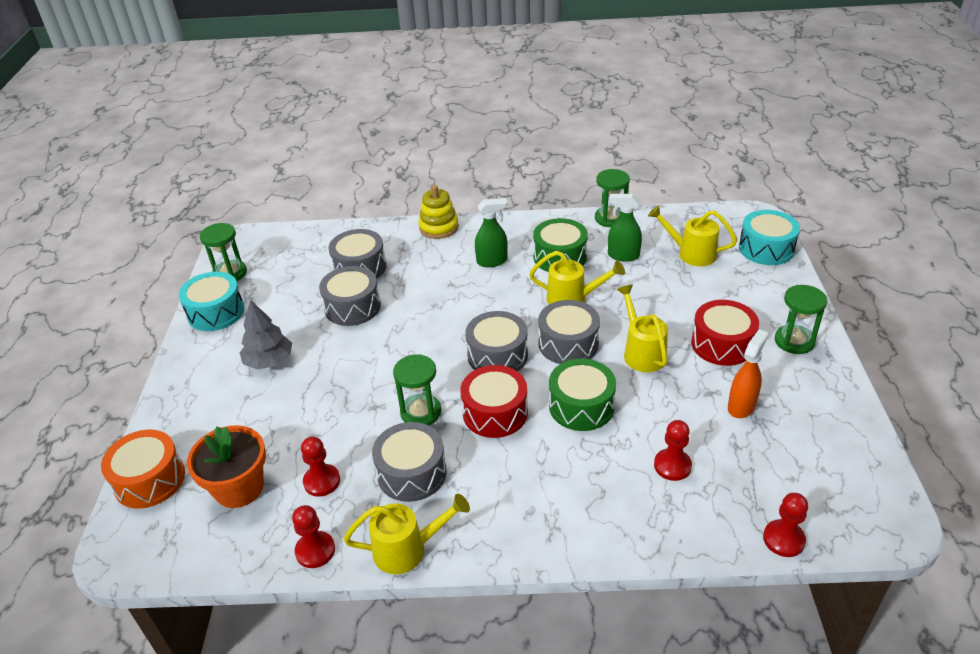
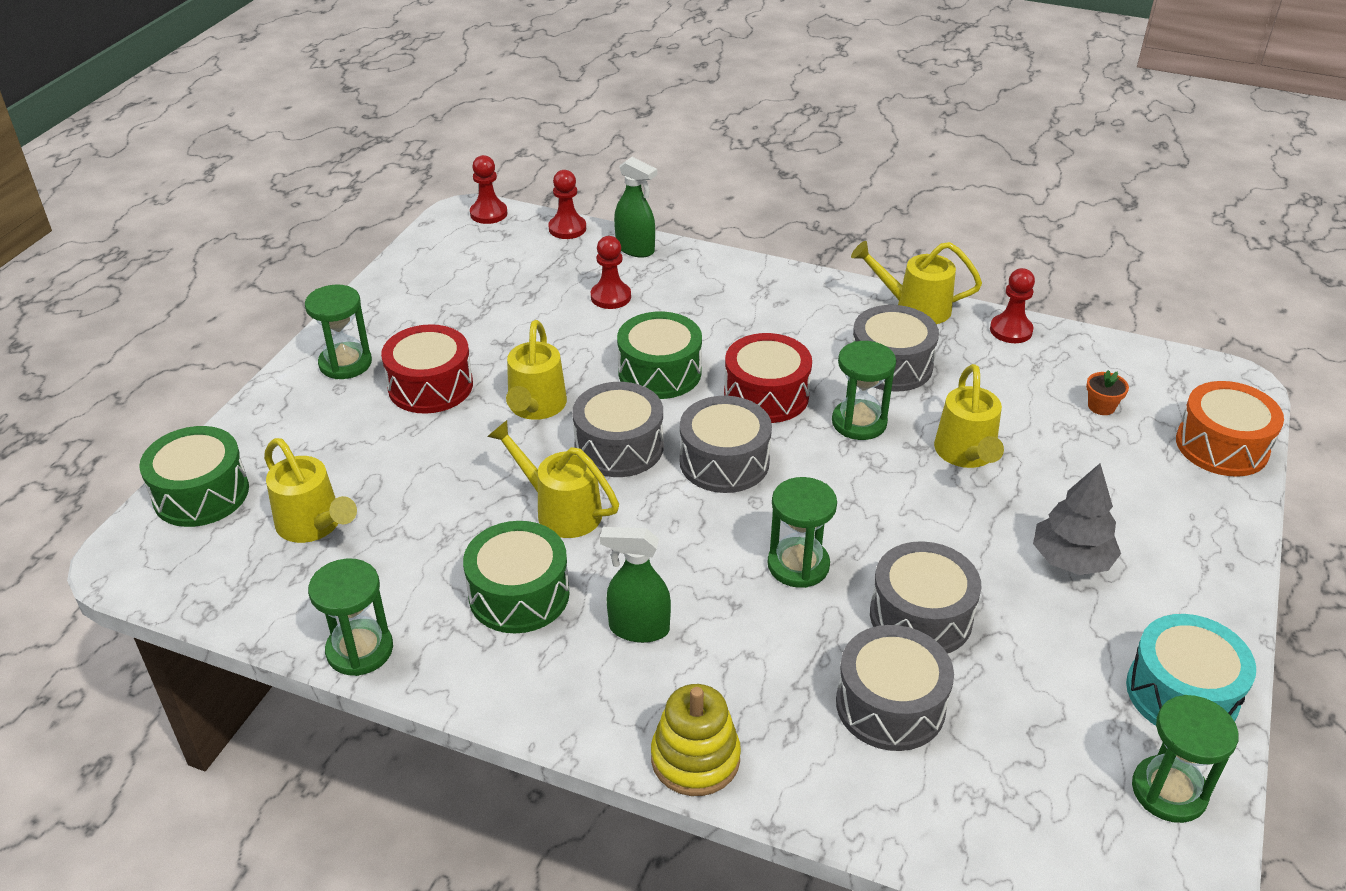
camera: 160 degrees left, 0 degrees up
(239, 488) = (1101, 406): orange flower pot -> orange flower pot, size x0.44
(322, 481) = (998, 385): red pawn -> red pawn (488, 213)
(340, 411) = (966, 454): none -> yellow watering can
(426, 311) = (798, 565): none -> green hourglass
(623, 256) = (418, 559): green spray bottle -> green spray bottle (635, 249)
(741, 406) = (486, 322): orange spray bottle -> none
(766, 249) = (201, 494): turquoise drum -> green drum

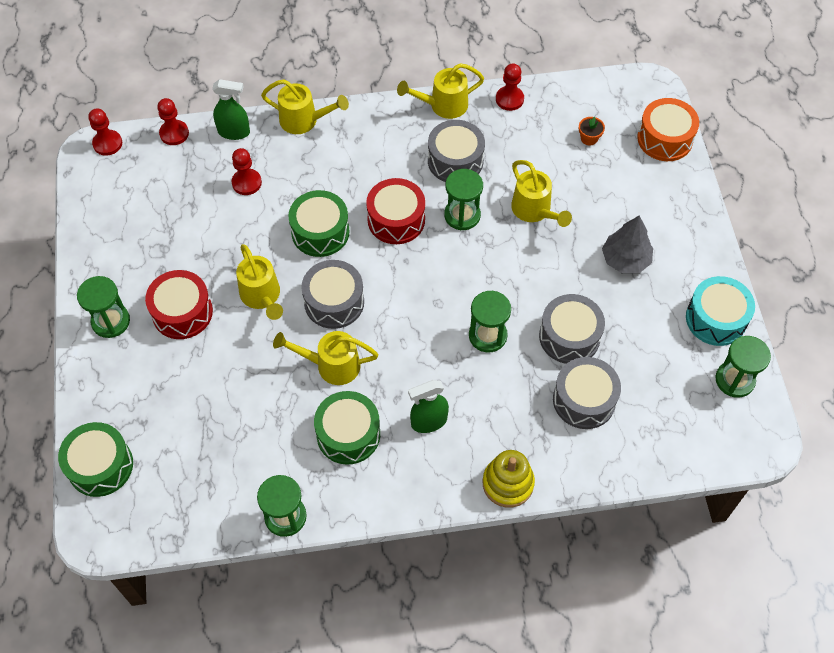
camera: 30 degrees left, 20 degrees up
(314, 525) = (191, 451): yellow watering can -> yellow watering can (304, 121)
(724, 461) = (403, 283): grey drum -> none

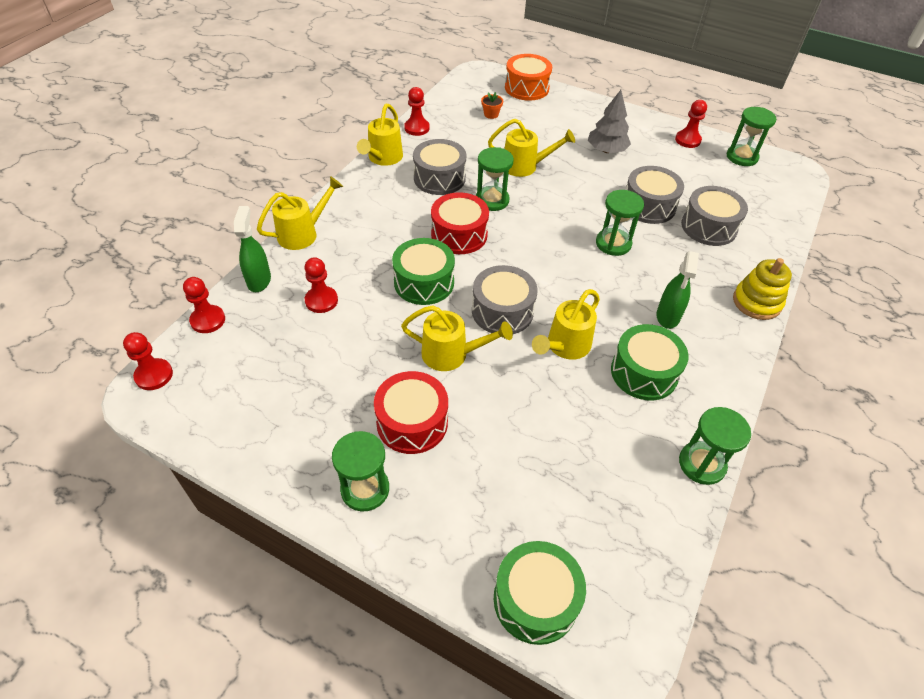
camera: 55 degrees left, 10 degrees down
(234, 132) = (259, 280): green spray bottle -> green spray bottle turned 45 degrees counterclockwise
(716, 319) = (687, 140): turquoise drum -> red pawn

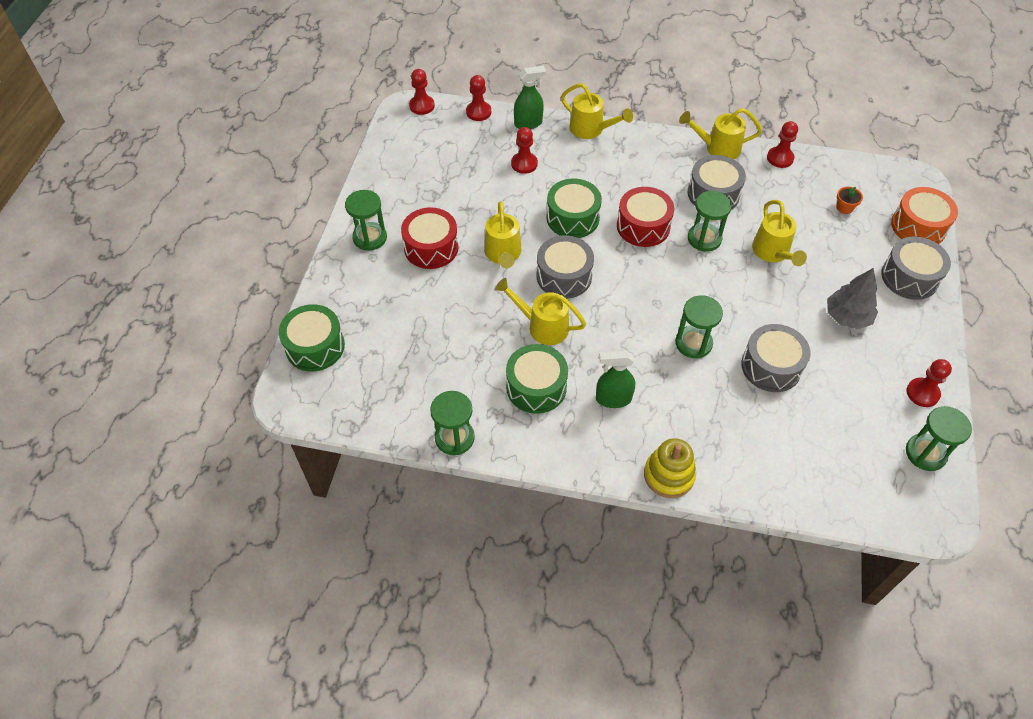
camera: 75 degrees right, 5 degrees up
(709, 227) = (767, 425): grey drum -> grey drum (909, 277)

